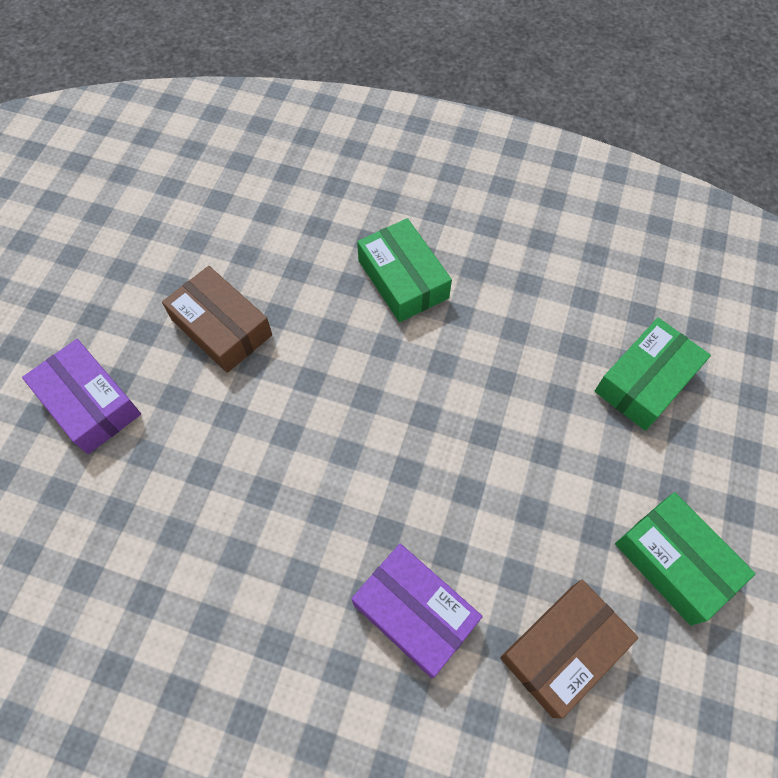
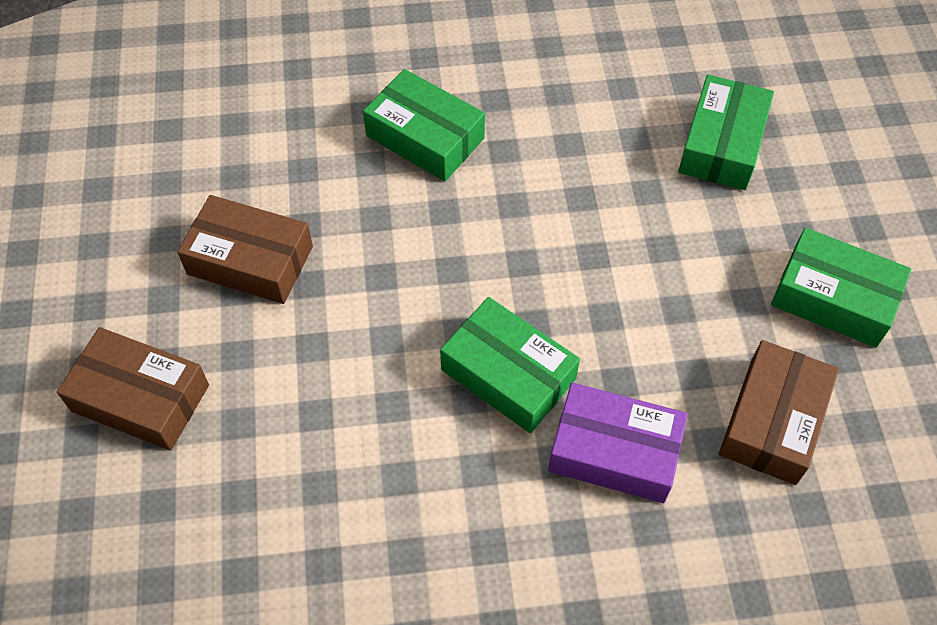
camera: 25 degrees left, 5 degrees down
(89, 403) = (140, 398): purple box -> brown box
(364, 506) = (508, 374): none -> green box

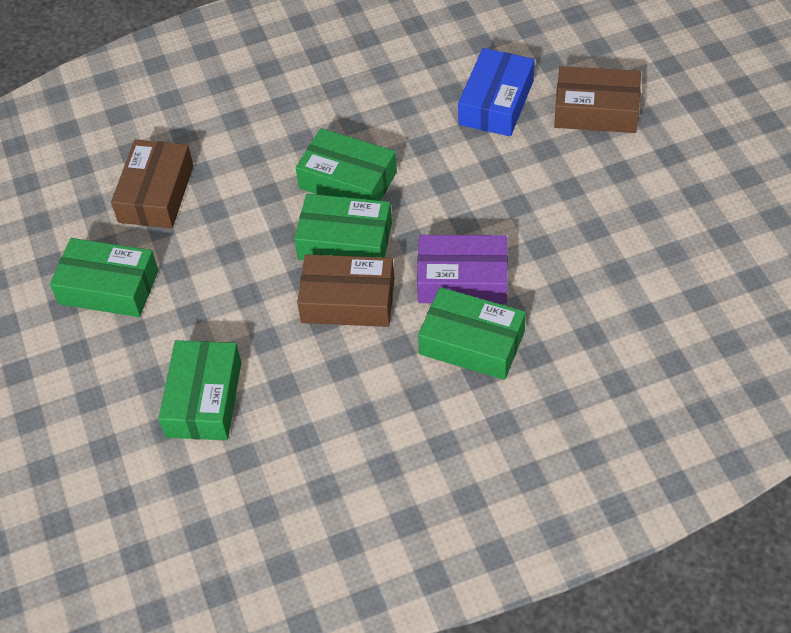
camera: 170 degrees right, 5 degrees down
(250, 260) = (570, 211): brown box -> brown box (348, 300)
(266, 449) = (496, 102): none -> blue box
(532, 288) = (345, 241): none -> green box
(614, 451) = (264, 152): purple box -> purple box (462, 279)

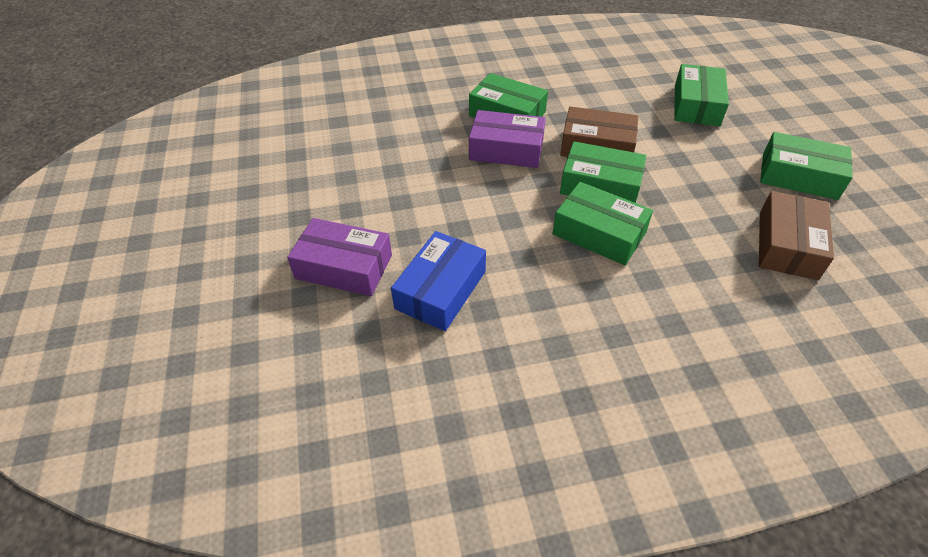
camera: 175 degrees left, 5 degrees down
(596, 110) = (344, 267): brown box -> purple box

